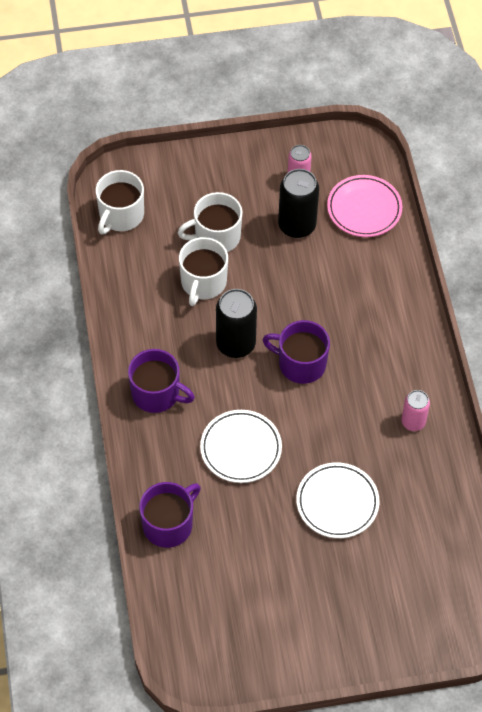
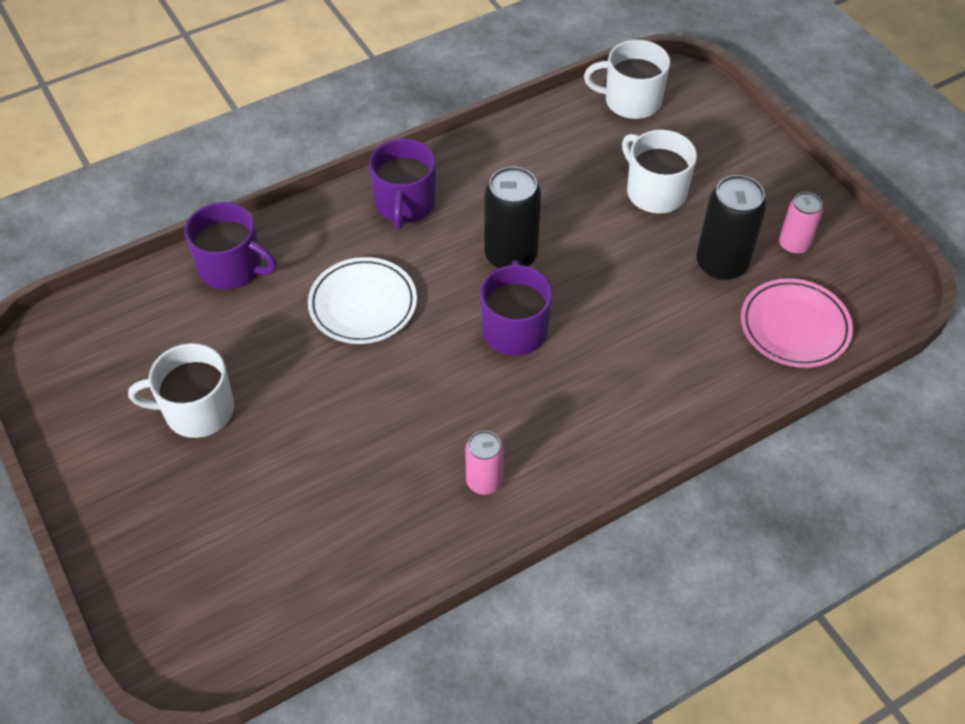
camera: 70 degrees right, 5 degrees down
(203, 283) = (581, 199): white mug -> white mug (197, 410)
(337, 502) = (323, 428): white plate -> none

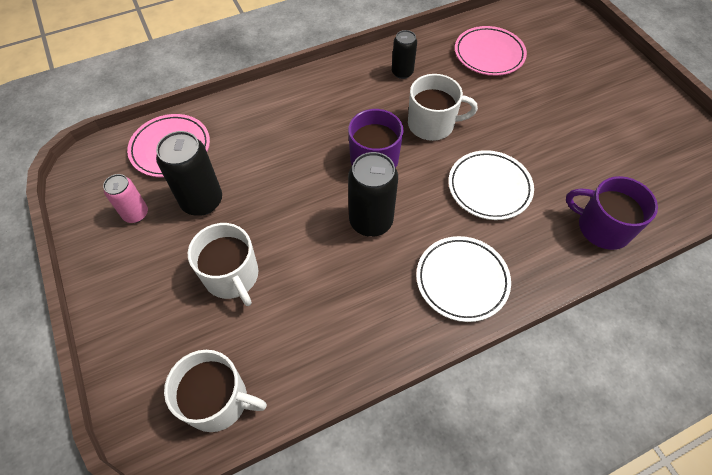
camera: 175 degrees left, 5 degrees up
(197, 410) = (592, 122): white mug -> white mug (432, 124)
(335, 532) = (489, 54): none -> pink plate
(405, 204) = (462, 280): purple mug -> white plate
(484, 481) = (402, 72): pink can -> black can

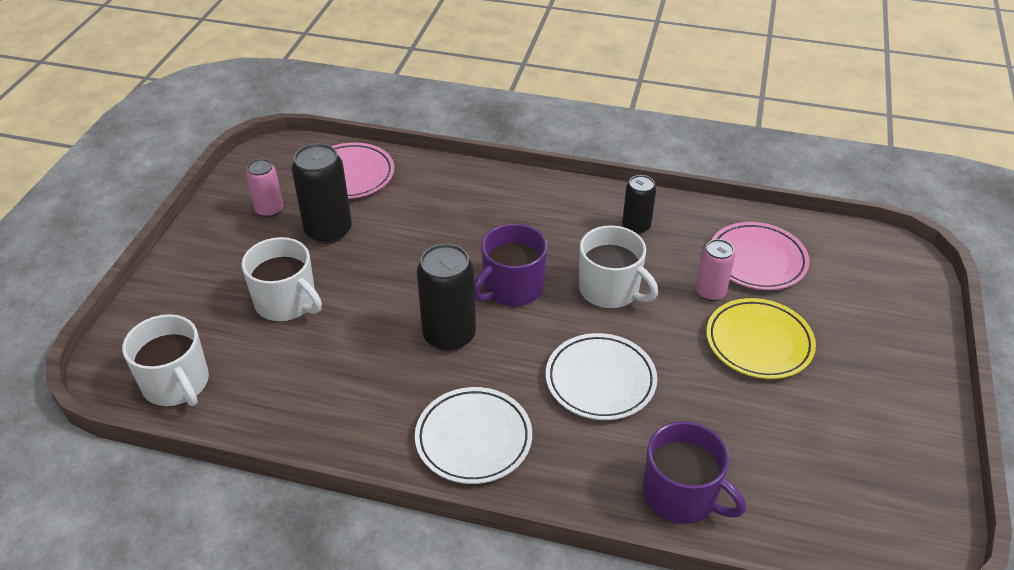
camera: 40 degrees right, 15 degrees down
(232, 276) = (287, 302): white mug -> white mug turned 60 degrees counterclockwise
(486, 90) = (710, 292): none -> pink can
(542, 106) = (759, 342): none -> yellow plate
(602, 227) = (681, 495): purple mug -> purple mug turned 150 degrees clockwise

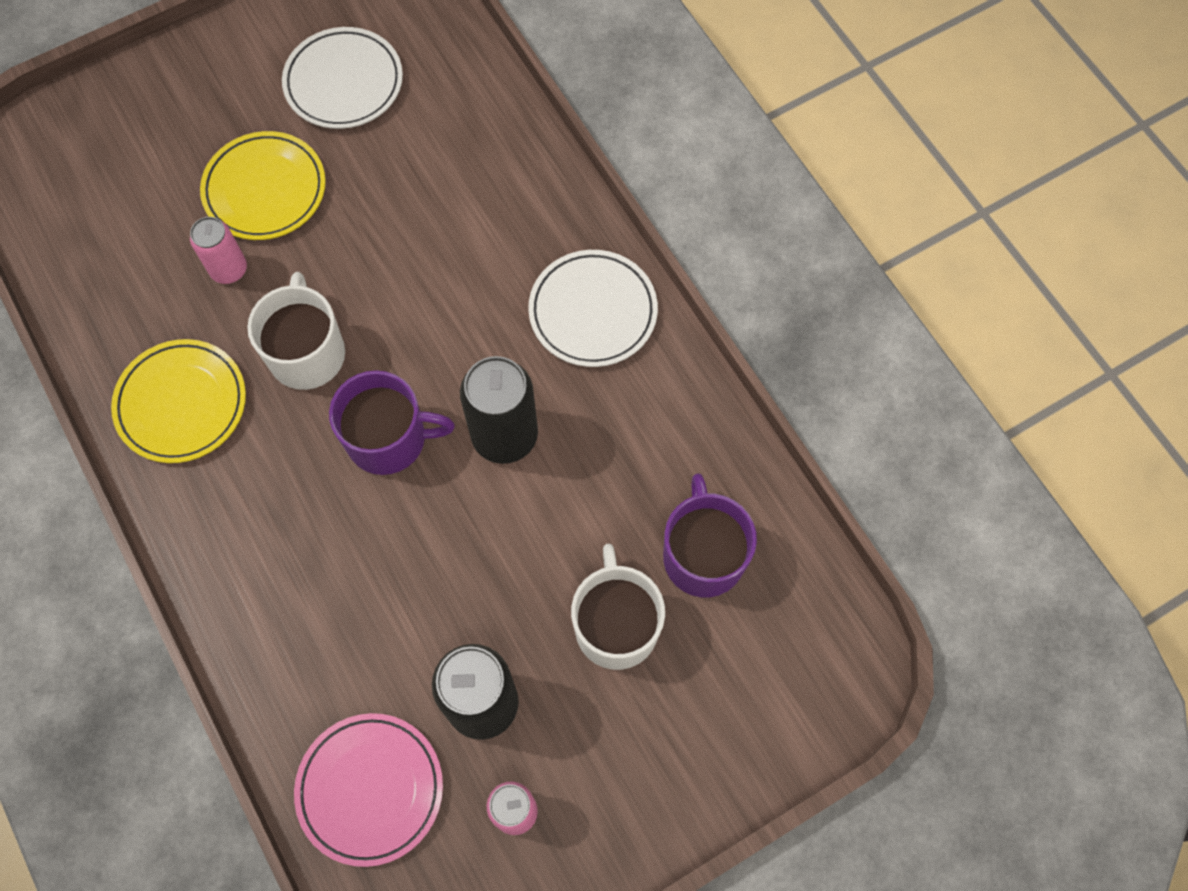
camera: 135 degrees left, 25 degrees up
(177, 383) = (798, 606): white mug -> none
(600, 380) = (434, 272): white plate -> white plate (344, 83)
(636, 226) = (182, 404): black can -> yellow plate
(681, 495) = (494, 136): purple mug -> purple mug (703, 555)
(757, 260) = (140, 262): pink plate -> none

